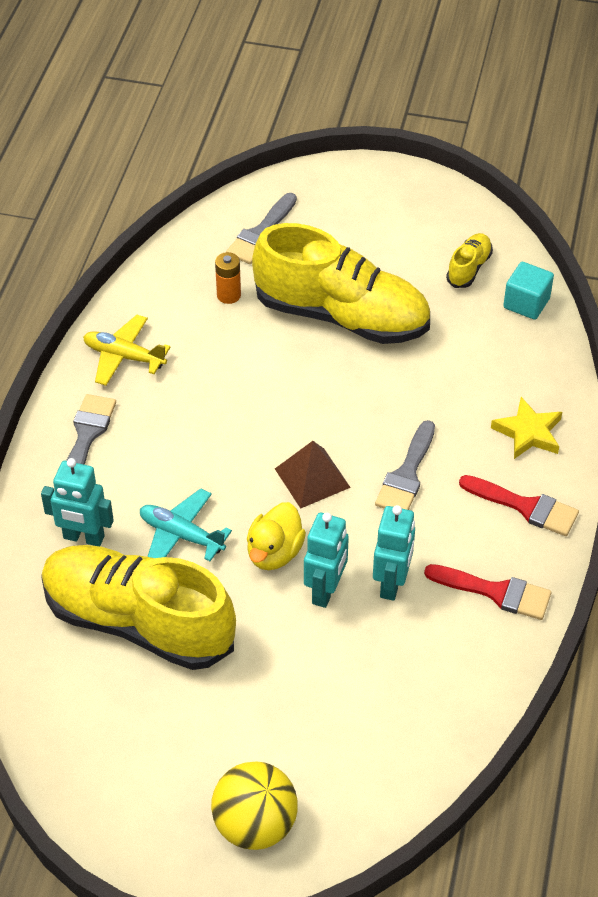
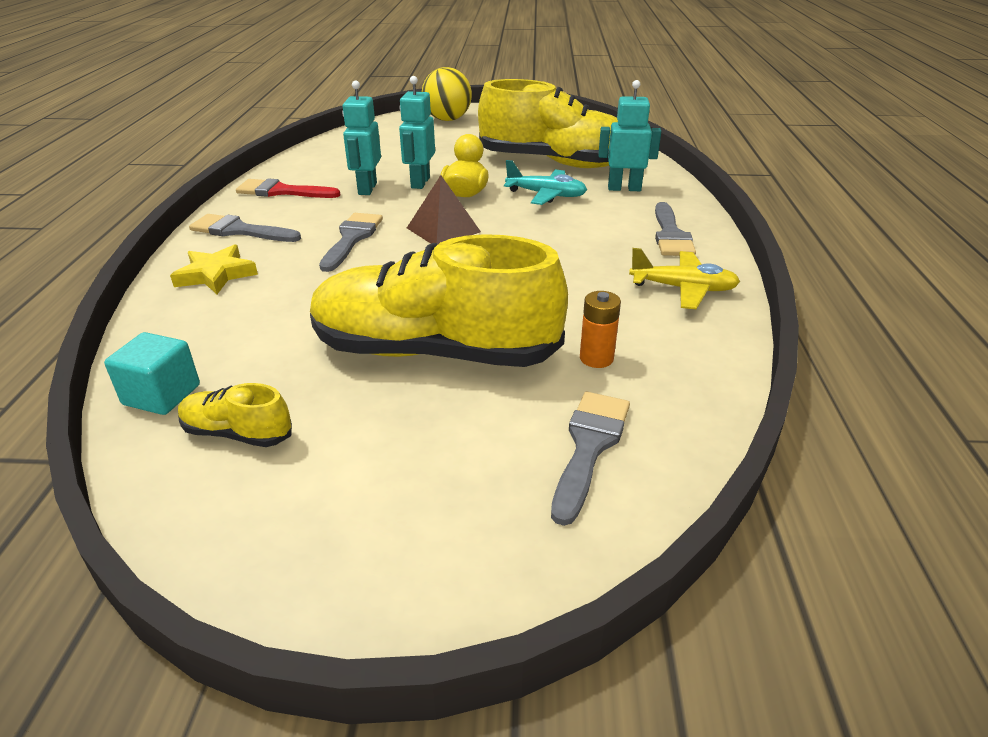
camera: 170 degrees right, 15 degrees down
(469, 268) = (237, 433): yellow shoe -> yellow shoe turned 90 degrees clockwise
(525, 507) = (240, 230): red brush -> grey brush

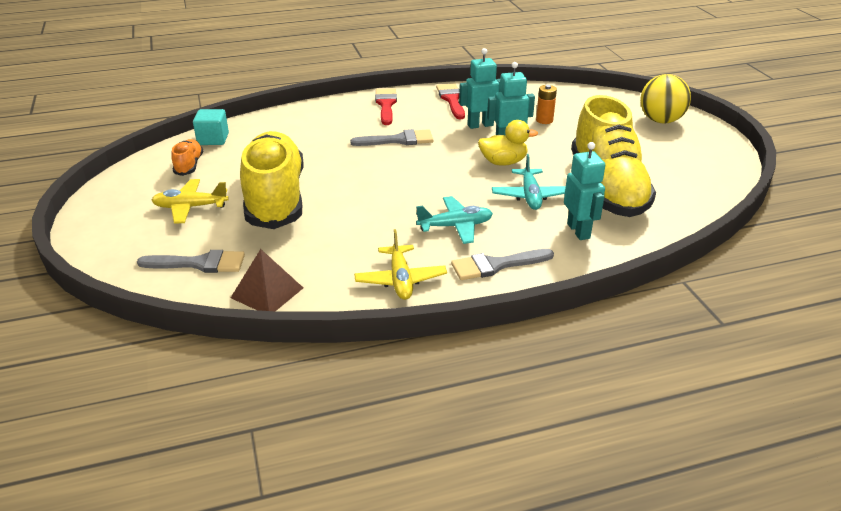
camera: 70 degrees right, 0 degrees up
(216, 274) = (329, 115): yellow star -> none
(237, 433) = (189, 165): yellow shoe -> orange shoe
(240, 230) = (386, 105): grey brush -> red brush
(399, 443) = (190, 207): none -> yellow plane
(443, 230) = (434, 167): brown pyramid -> brown pyramid (267, 292)
(585, 241) = (455, 226): none -> turquoise plane
(596, 358) = (288, 254): orange battery -> orange battery (544, 120)

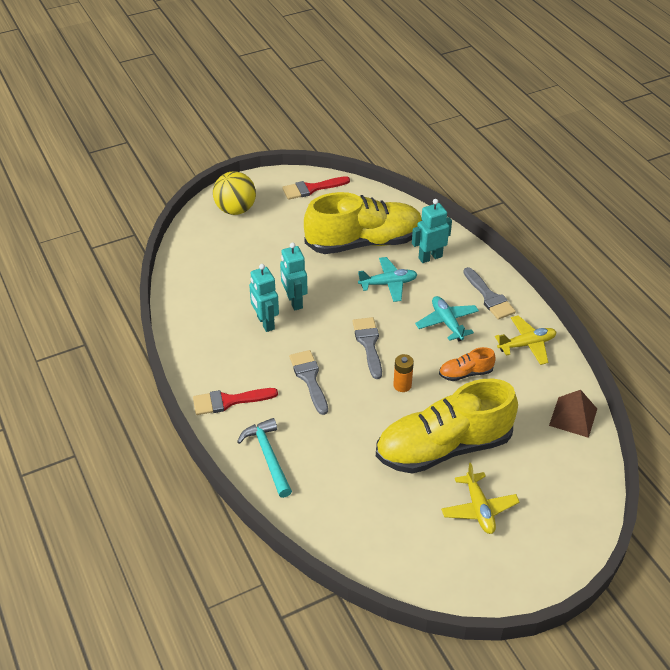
camera: 100 degrees left, 10 degrees up
(189, 165) = (403, 539): orange shoe -> orange shoe (465, 373)
(199, 263) = (557, 471): grey brush -> grey brush (368, 344)
(213, 139) = (340, 537): turquoise cube -> none
(316, 117) = (268, 456): none -> turquoise hammer
(451, 100) = (209, 349): red brush -> red brush (311, 188)
(503, 162) = (336, 302): yellow duck -> none
(544, 120) = (247, 280): orange battery -> orange battery (402, 385)

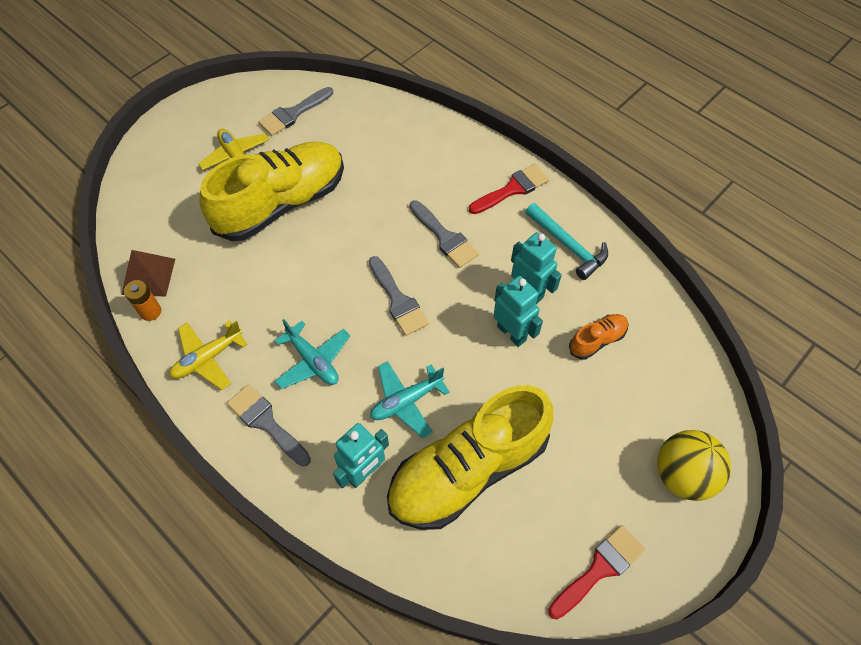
camera: 160 degrees right, 15 degrees up
(268, 456) = (445, 149): turquoise hammer -> turquoise hammer (568, 246)
(402, 385) = (342, 259): orange battery -> orange battery (150, 311)
(408, 544) = (293, 113): none -> grey brush
(465, 373) = (275, 295): orange shoe -> orange shoe (597, 340)

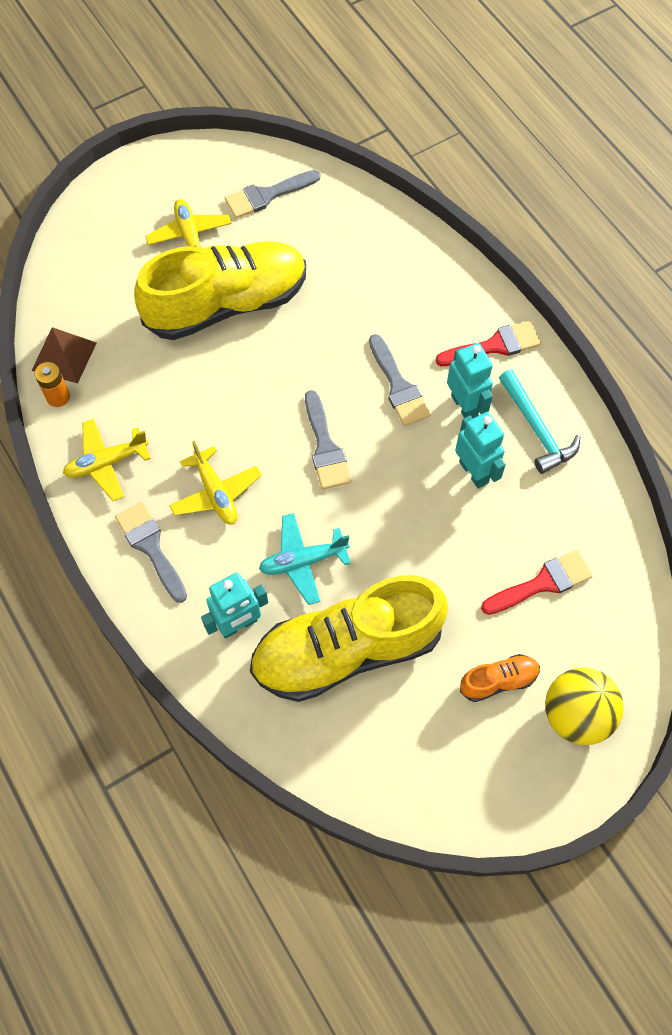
camera: 15 degrees right, 5 degrees up
(313, 361) = (216, 493): turquoise plane -> yellow plane
(511, 333) = (440, 514): turquoise robot -> turquoise robot (464, 406)
(597, 340) = (533, 546): orange shoe -> orange shoe (498, 681)
(599, 569) = (453, 786): red brush -> red brush (542, 583)

